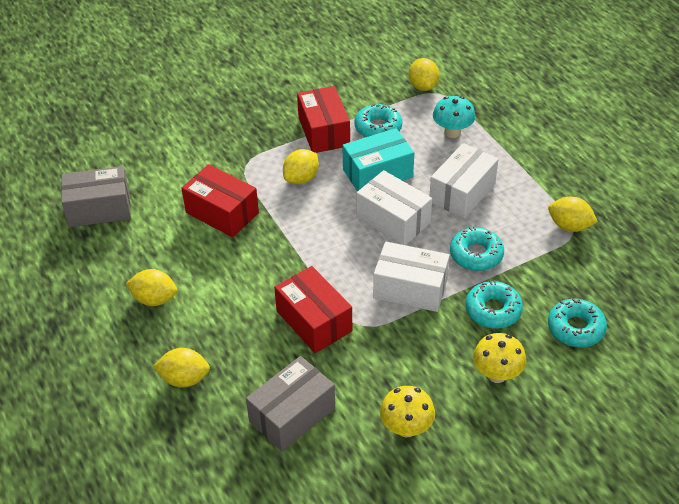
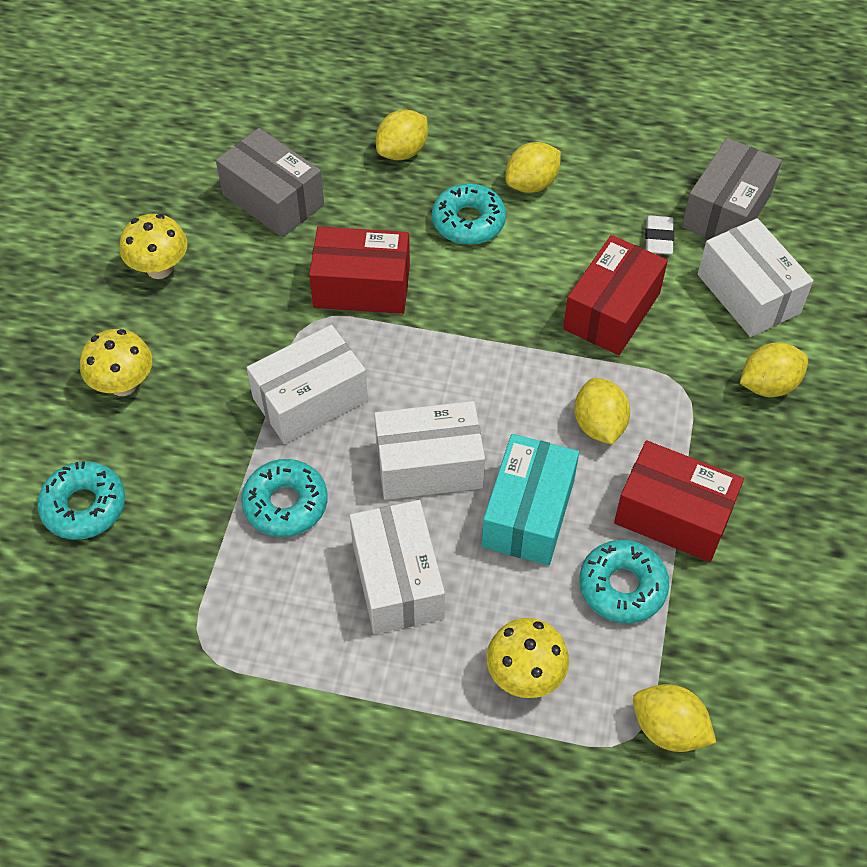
camera: 130 degrees right, 10 degrees up
(148, 223) = (658, 238): none -> white eraser
(157, 172) = (748, 294): none -> white box
(222, 212) = (612, 311): red box -> red box turned 45 degrees counterclockwise
(292, 415) = (273, 200): grey box -> grey box turned 45 degrees counterclockwise
(452, 132) = (525, 675): turquoise mushroom -> yellow mushroom
(493, 310) = (196, 450): turquoise donut -> turquoise donut (468, 222)
(569, 226) = (214, 651): yellow lemon -> yellow lemon (768, 385)

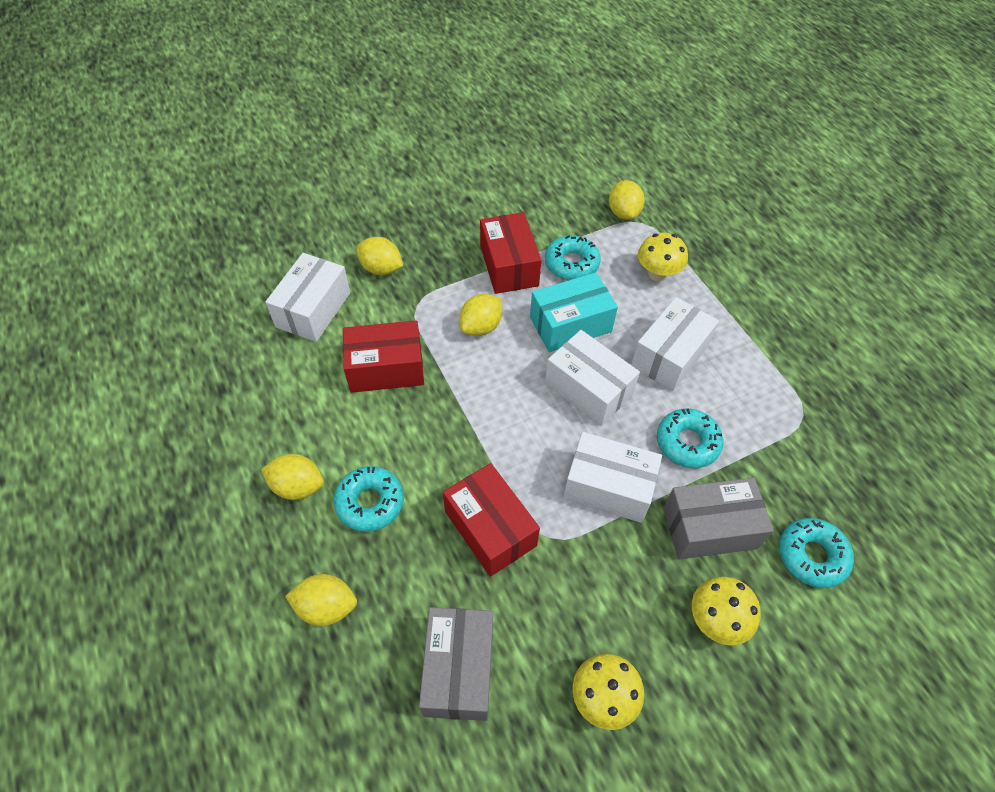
camera: 130 degrees left, 0 degrees up
(658, 238) = (298, 378): white eraser -> none
(726, 211) = (241, 356): grey box -> grey box (710, 528)

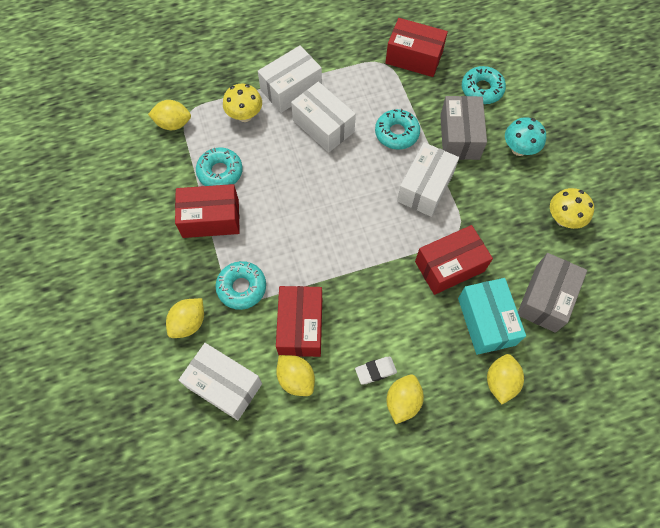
camera: 80 degrees left, 10 degrees up
(335, 452) = (375, 371): none -> white eraser
(370, 502) = (422, 347): turquoise donut -> turquoise donut (242, 287)
(459, 669) = (545, 298): grey box -> grey box turned 75 degrees counterclockwise
(481, 326) = (271, 249): yellow lemon -> yellow lemon (296, 379)
(570, 324) = (282, 184): turquoise box -> turquoise box (486, 321)
(588, 389) = (344, 184): white box -> white box (291, 88)
(716, 620) = (519, 149): yellow mushroom -> turquoise mushroom
(831, 453) = (414, 57): none -> red box

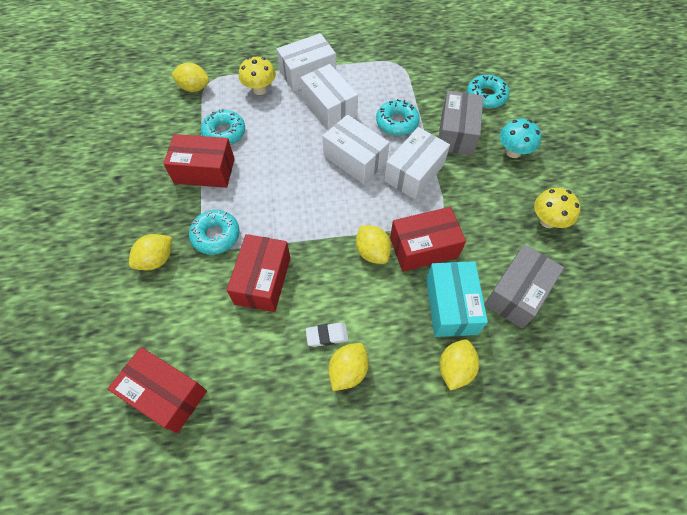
camera: 10 degrees right, 5 degrees down
(224, 385) = (173, 323): white box -> white box (355, 159)
(296, 379) = (245, 329): yellow lemon -> yellow lemon (372, 252)
(414, 57) = (427, 62): red box -> red box (166, 394)

